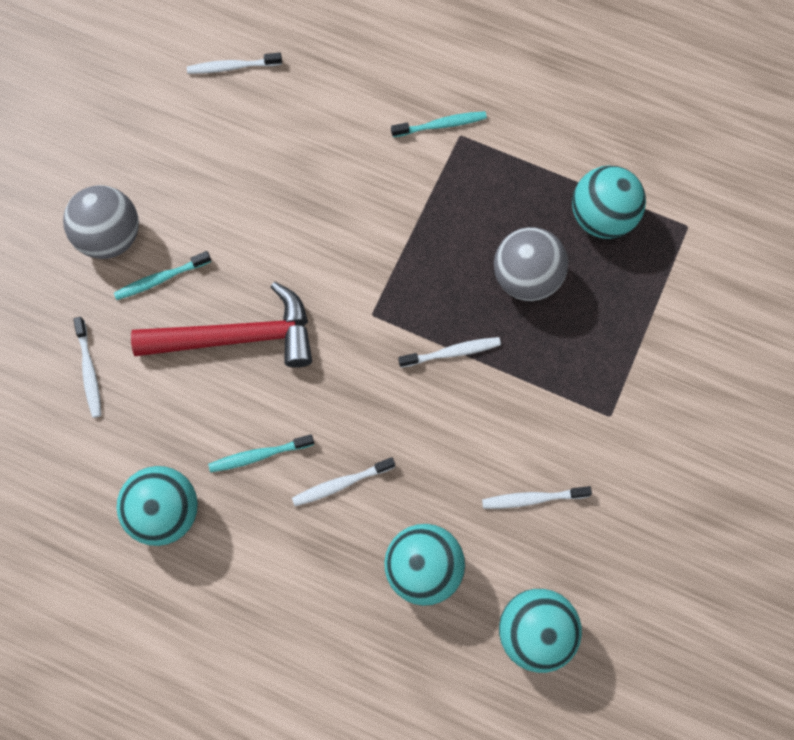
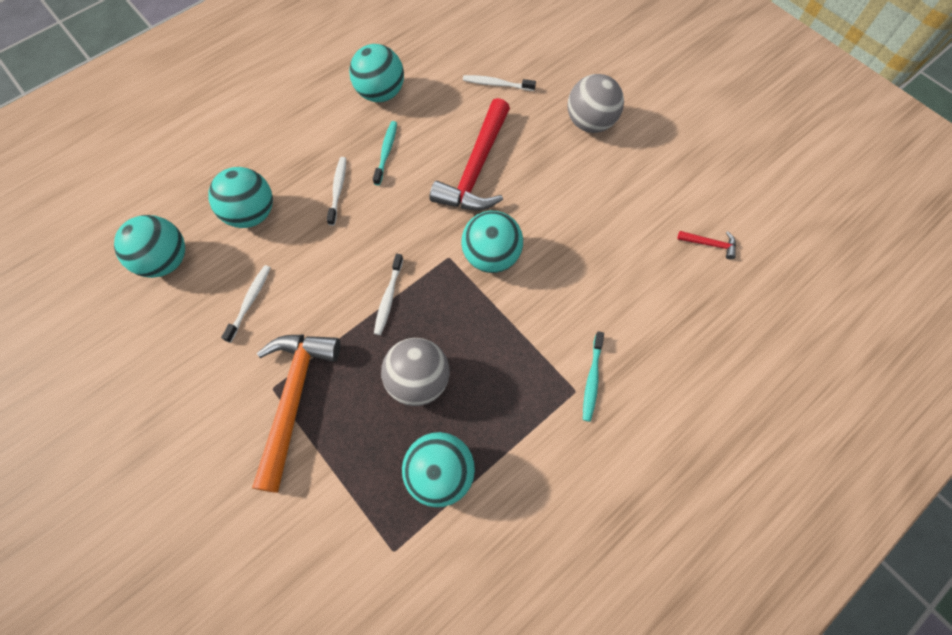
camera: 115 degrees right, 5 degrees down
(161, 279) = (543, 141): turquoise toothbrush -> none
(232, 67) = (710, 244): white toothbrush -> red hammer
(350, 270) = (491, 256): none -> turquoise ball
(609, 387) = (294, 399): none -> orange hammer

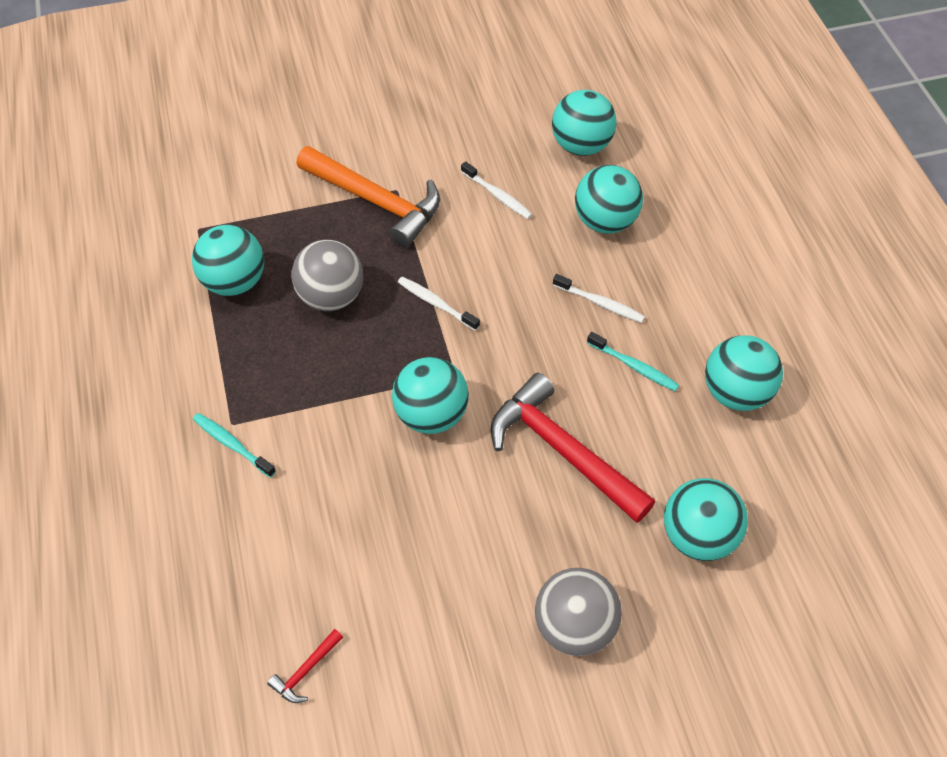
camera: 115 degrees right, 10 degrees down
(496, 84) = (698, 536): white toothbrush -> turquoise ball

